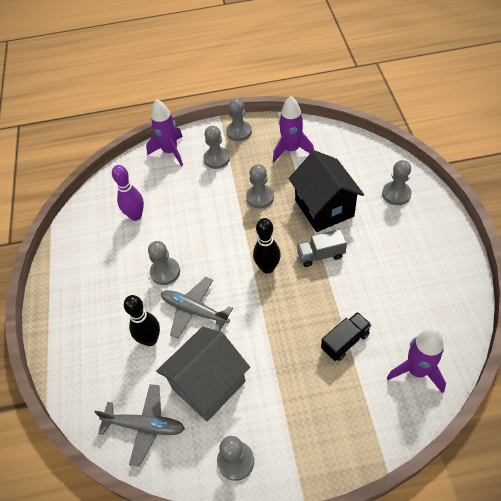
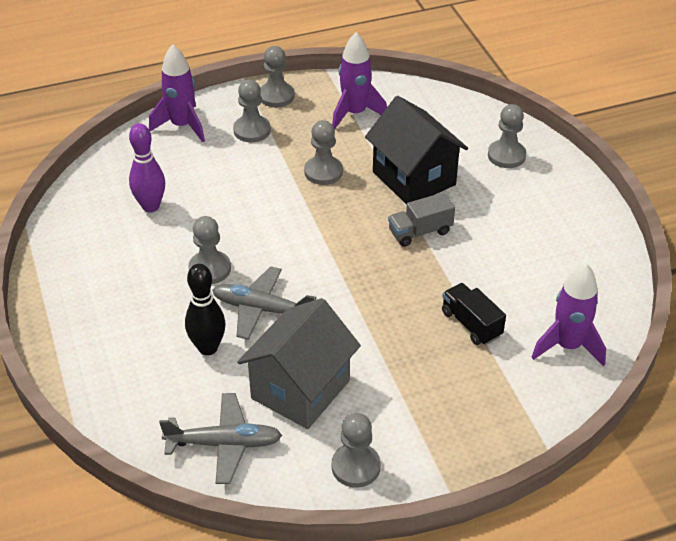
camera: 15 degrees left, 10 degrees down
(267, 268) = (351, 252): black bowling pin -> none
(345, 341) = (471, 324): black truck -> black truck turned 75 degrees counterclockwise

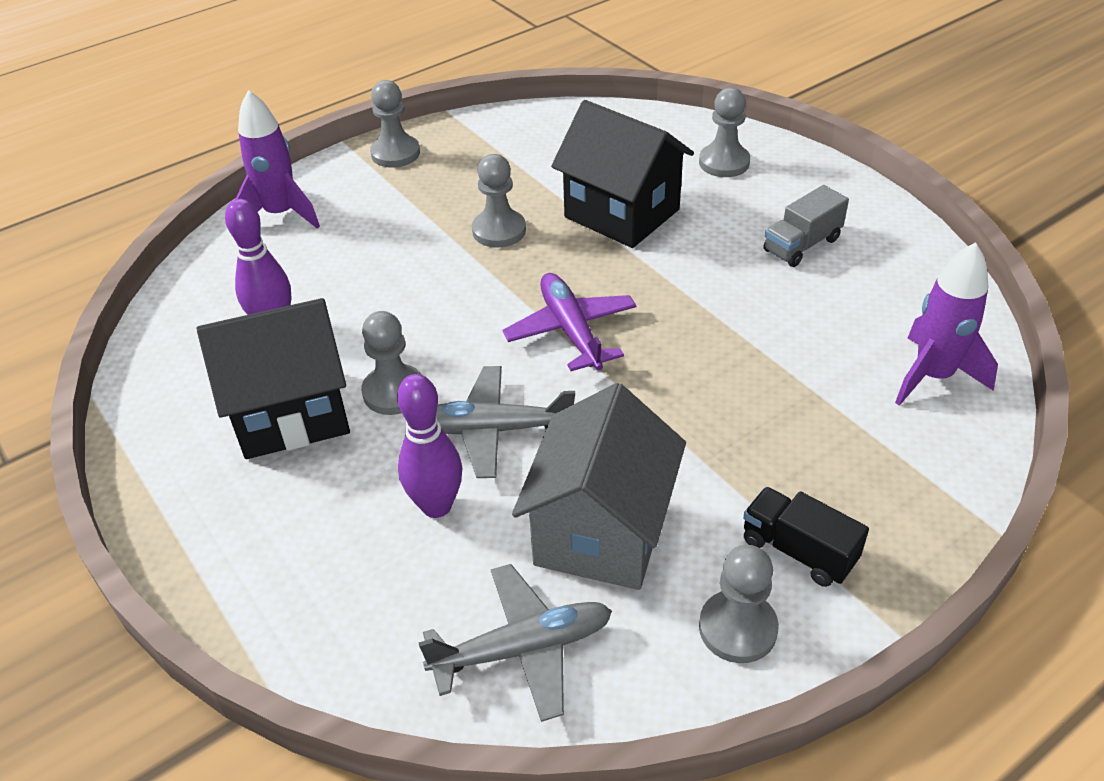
camera: 15 degrees left, 0 degrees up
(142, 267) = (291, 413): none -> black house
(208, 348) = (436, 506): black bowling pin -> purple bowling pin
(252, 130) = (380, 200): grey pawn -> none
(340, 255) = (571, 330): none -> purple plane
(355, 113) = (508, 153): purple rocket -> none
(420, 232) = (663, 276): grey truck -> grey truck (802, 245)
(471, 324) = (792, 378): black truck -> black truck (798, 551)

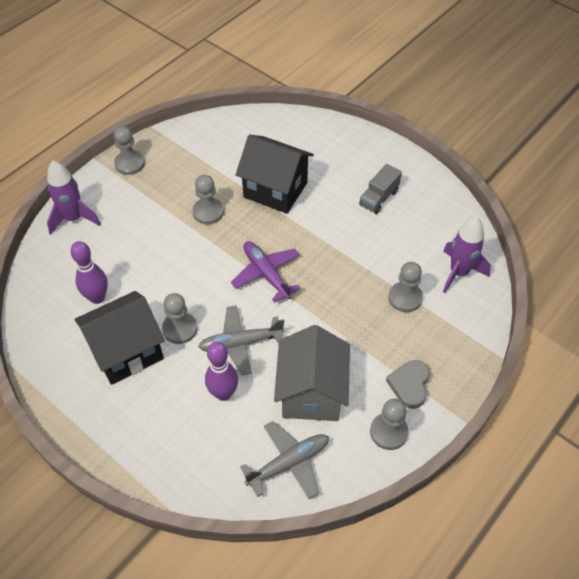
camera: 15 degrees left, 10 degrees up
(724, 162) = (325, 145): grey pawn -> grey pawn (405, 298)
(798, 551) = (409, 385): black truck -> grey heart

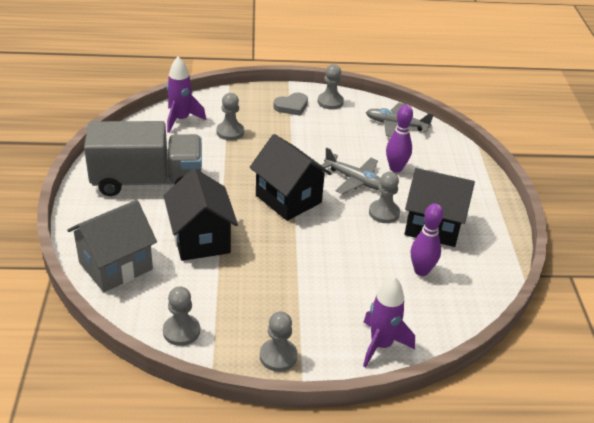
camera: 135 degrees left, 15 degrees down
(208, 212) = (270, 264): grey pawn -> grey pawn (181, 331)
(266, 274) = (288, 199): purple plane -> black house
(311, 393) = (346, 137): grey house -> grey house (116, 266)
(379, 198) = (147, 181): grey truck -> grey truck, size x2.36

